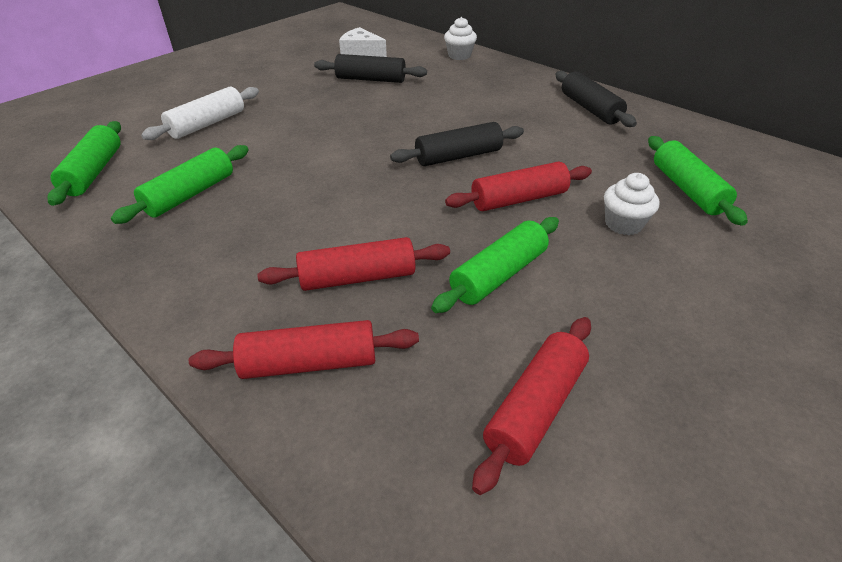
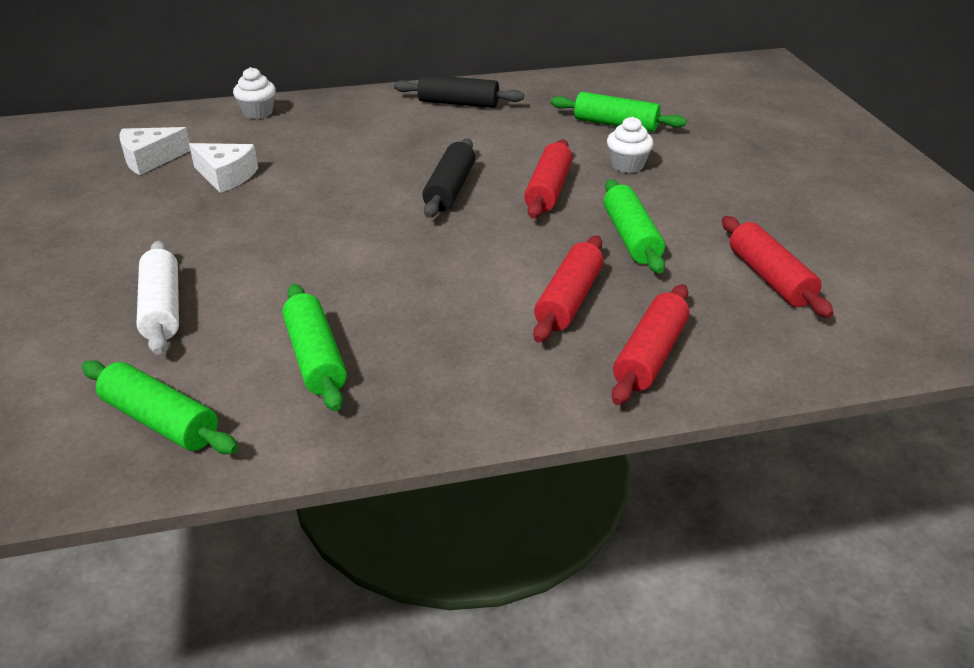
camera: 55 degrees left, 5 degrees down
(370, 79) = (226, 176): black rolling pin -> white cheese

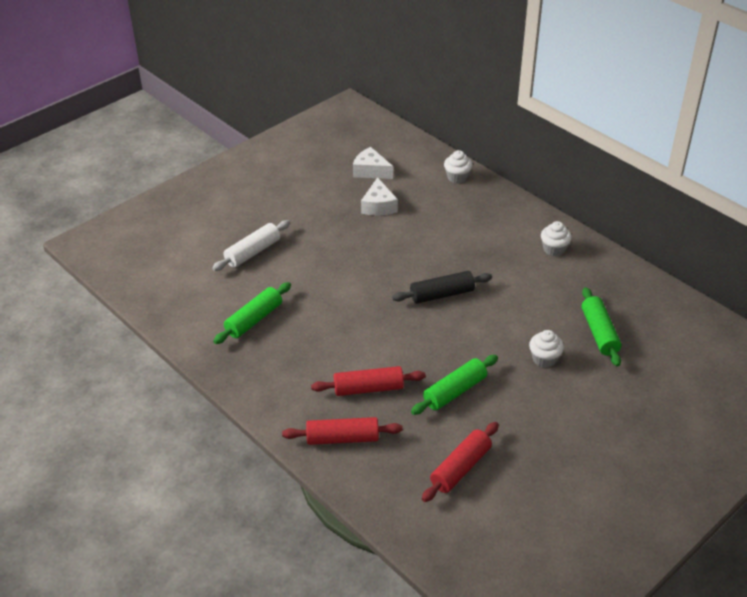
camera: 60 degrees right, 5 degrees up
(161, 421) = (182, 296): green rolling pin -> none
(458, 103) = (554, 249): black rolling pin -> white cupcake
(548, 190) = (478, 335): red rolling pin -> none

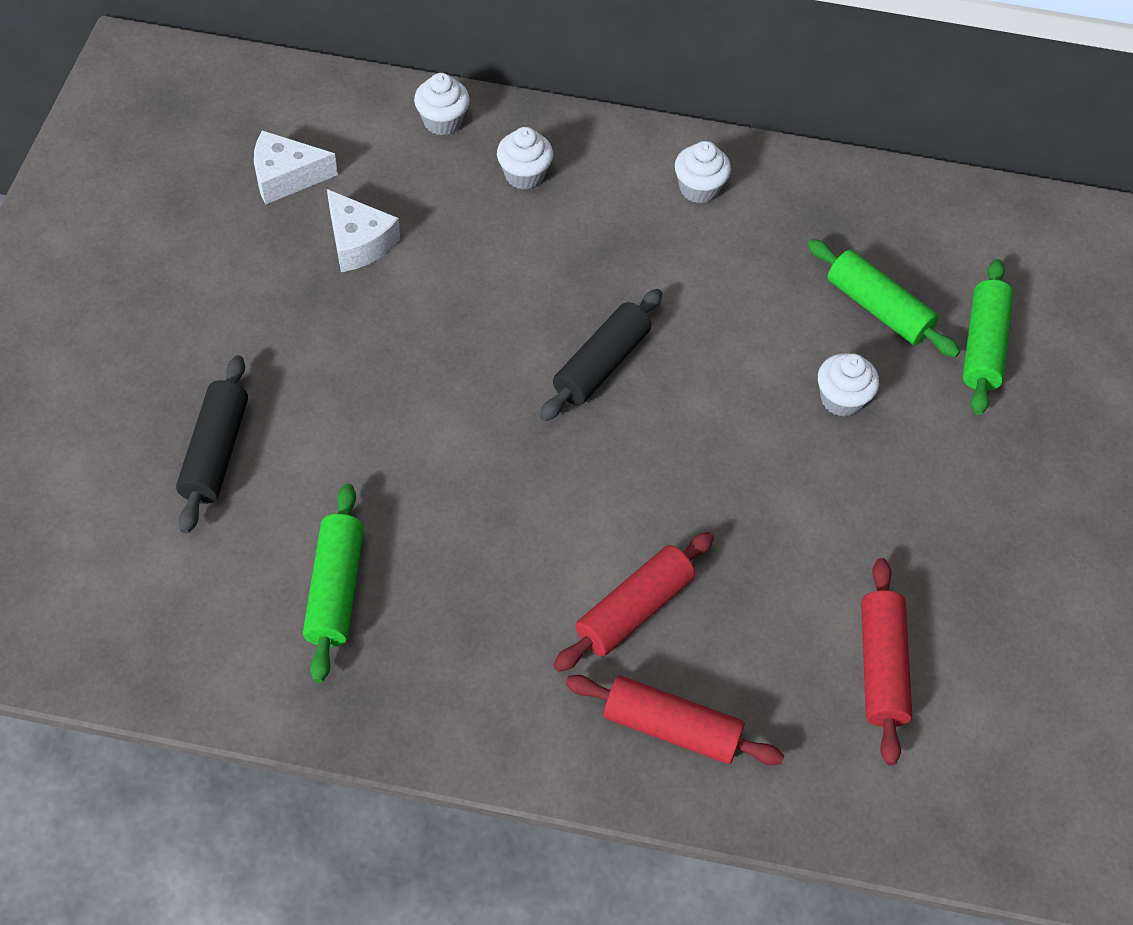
camera: 40 degrees left, 15 degrees up
(253, 252) = (216, 452): white rolling pin -> black rolling pin
(342, 438) = (671, 728): red rolling pin -> red rolling pin turned 60 degrees clockwise
(455, 391) = (764, 534): green rolling pin -> green rolling pin (982, 346)
(475, 211) = (524, 175): none -> white cupcake

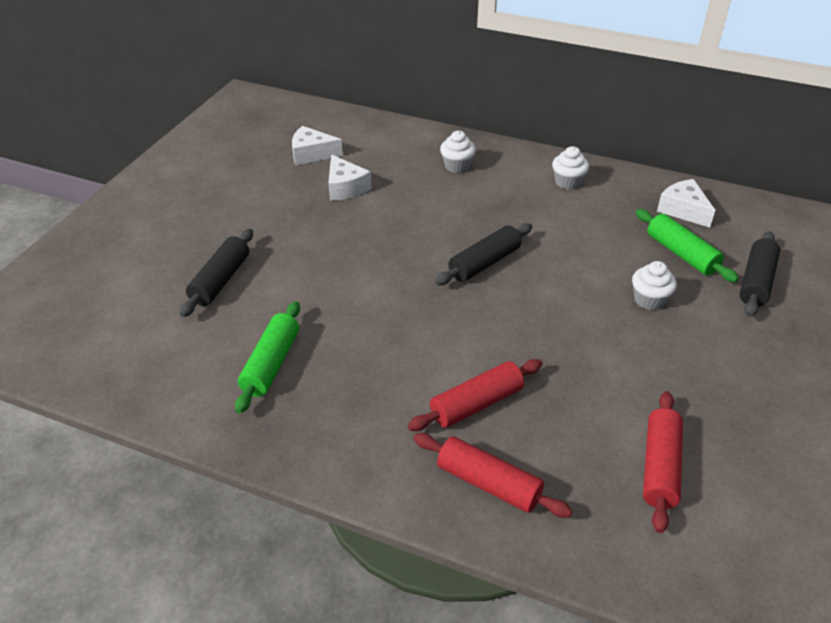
camera: 15 degrees right, 15 degrees down
(442, 121) = (413, 138): white cupcake -> none
(873, 224) = (683, 210): none -> white cheese
(982, 346) = (756, 282): green rolling pin -> black rolling pin

